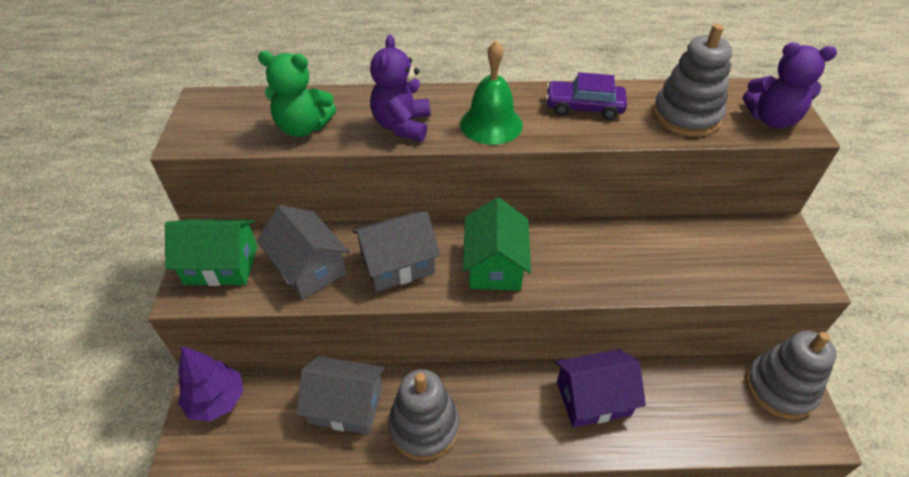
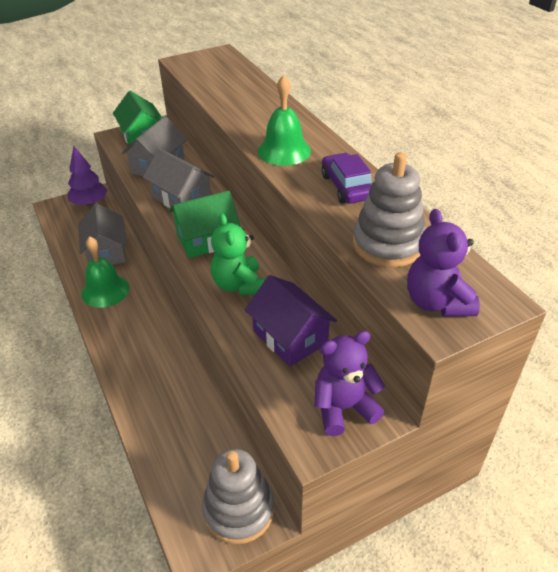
camera: 65 degrees right, 5 degrees down
(303, 127) = (220, 88): green teddy bear -> green teddy bear (239, 285)
(402, 125) = (251, 118): purple teddy bear -> purple teddy bear (343, 408)
(424, 426) = (105, 290): grey stacking toy -> green bell
(593, 398) = (165, 372): purple house -> purple house (290, 337)

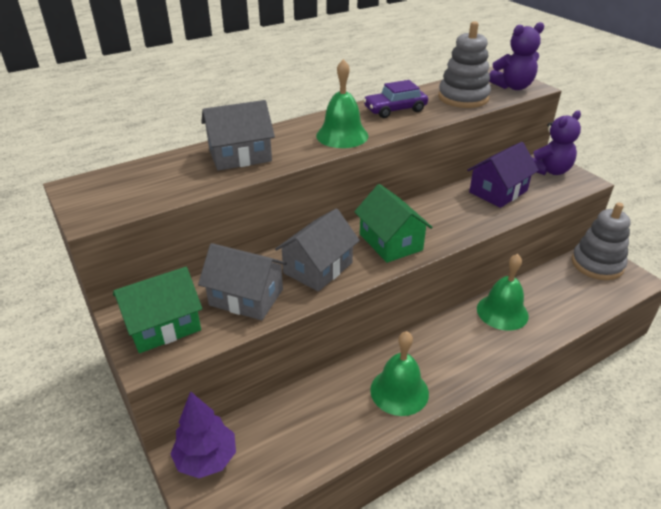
camera: 95 degrees left, 5 degrees down
(106, 252) = (326, 407): grey house -> grey house (240, 155)
(174, 378) = (502, 312): none -> green bell
(239, 285) = (450, 218): green teddy bear -> none
(343, 408) = (549, 171): purple teddy bear -> purple teddy bear turned 105 degrees counterclockwise

